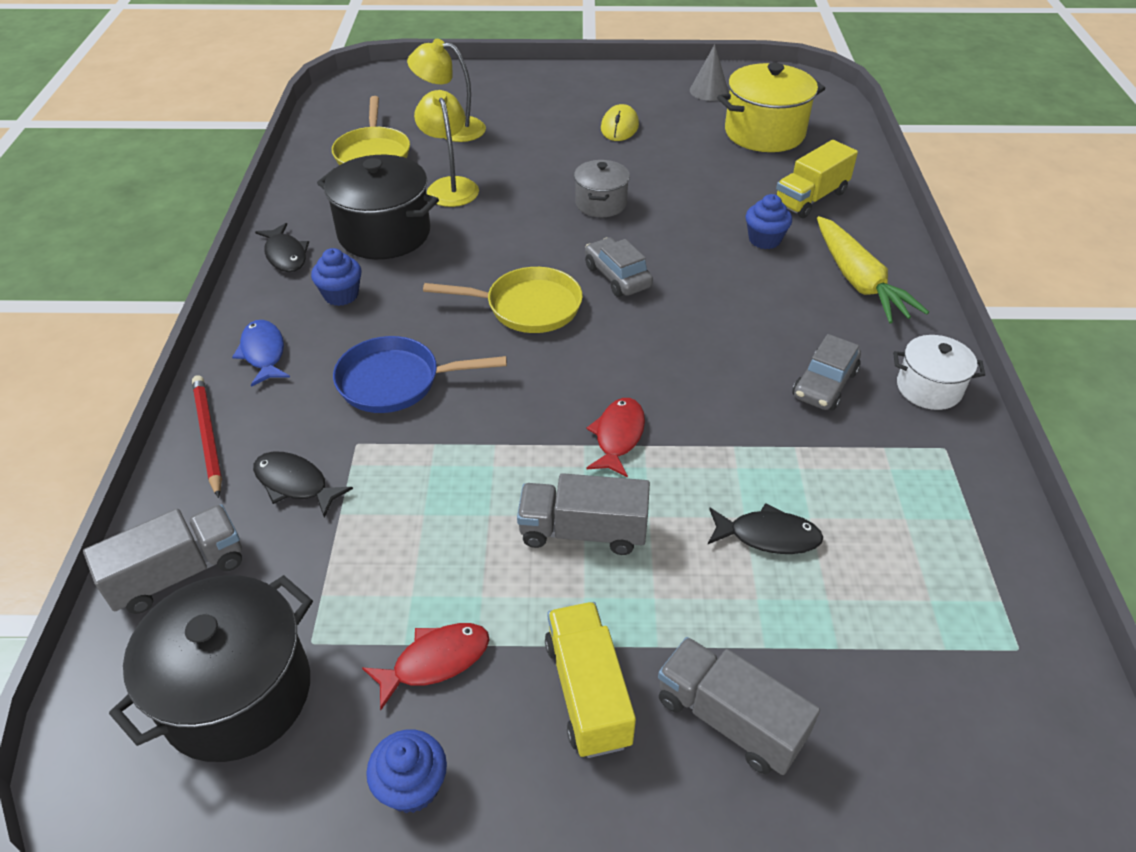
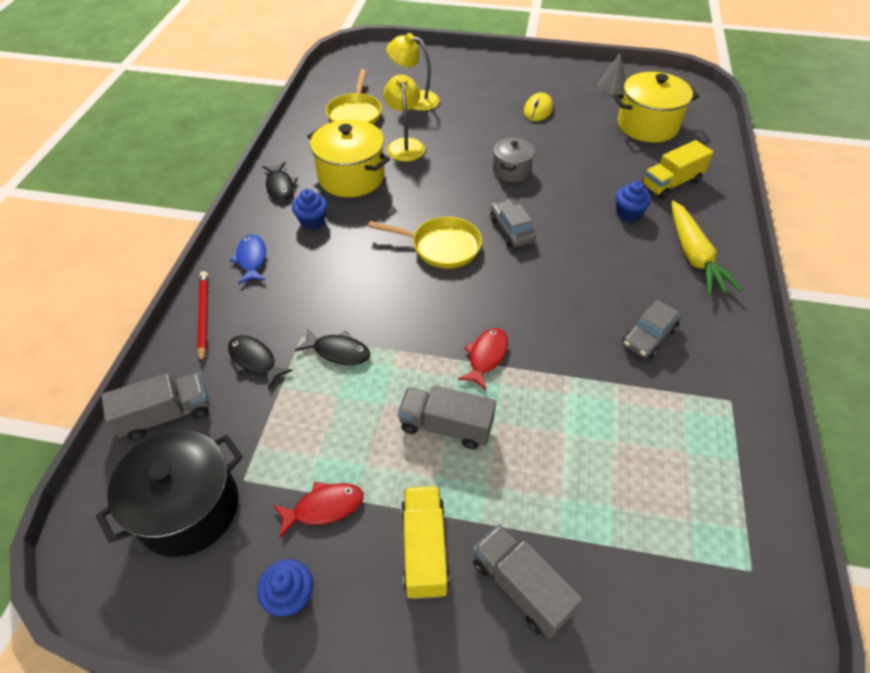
camera: 10 degrees right, 5 degrees up
(384, 233) = (351, 177): black pot -> yellow pot
(396, 381) = (337, 293): blue pan -> none
(768, 536) = (580, 450): black fish -> black fish (338, 351)
(928, 388) = (729, 350): white pot -> none

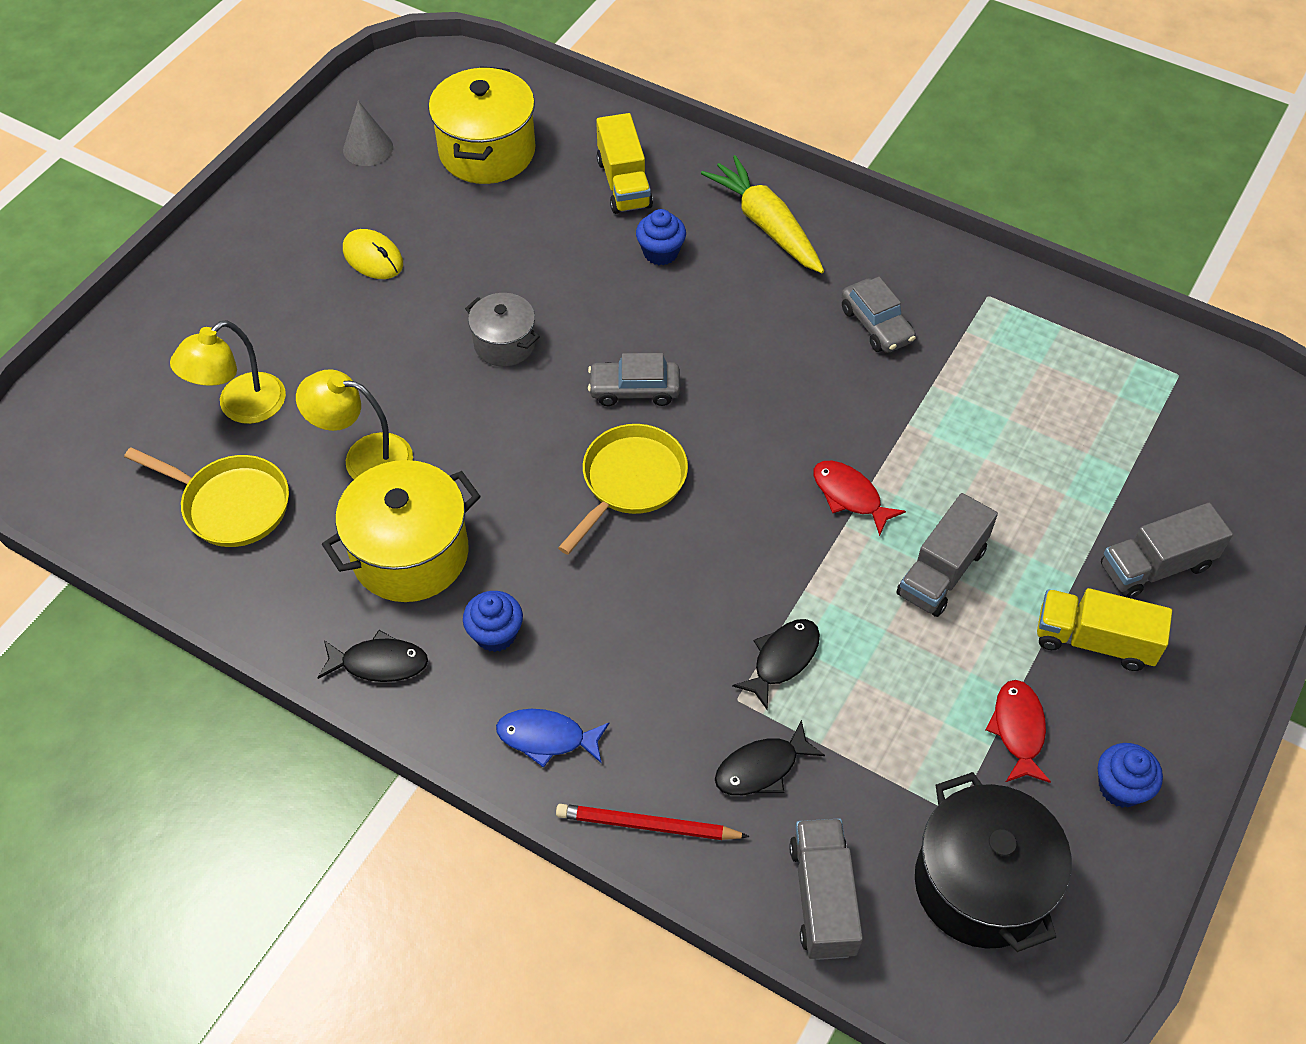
camera: 70 degrees left, 5 degrees up
(693, 256) = (766, 224): yellow carrot -> yellow carrot turned 135 degrees counterclockwise

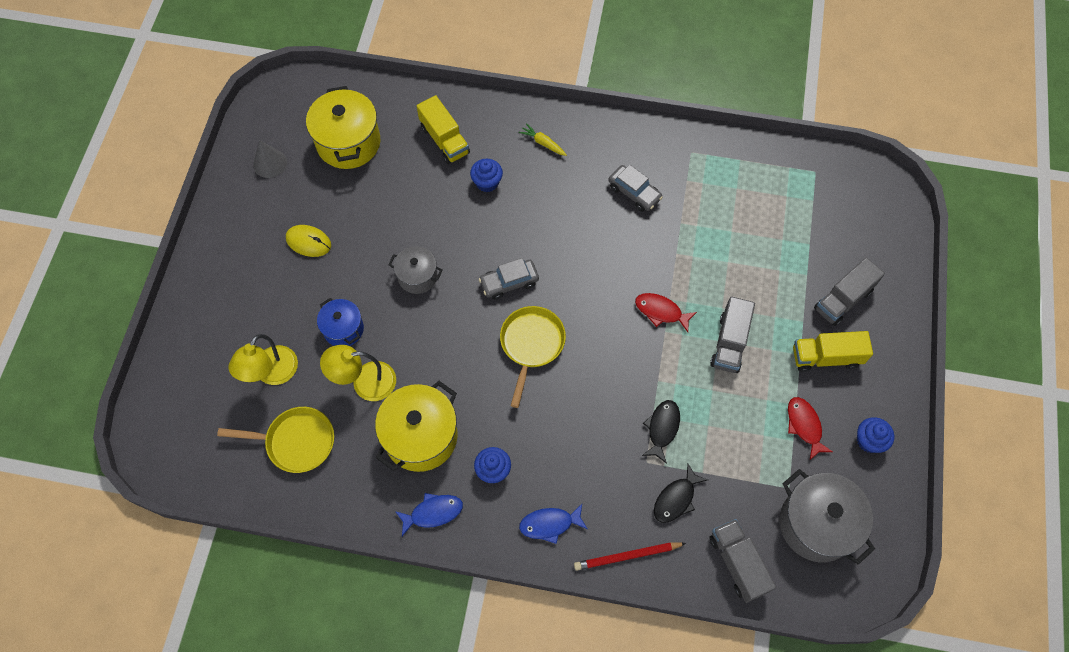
camera: 20 degrees left, 10 degrees up
(368, 380) = (343, 329): none -> blue pot
(379, 663) = (433, 512): black fish -> blue fish
(766, 224) = (543, 143): yellow carrot -> yellow carrot, size x0.48
(980, 884) = (816, 524): black pot -> grey pot

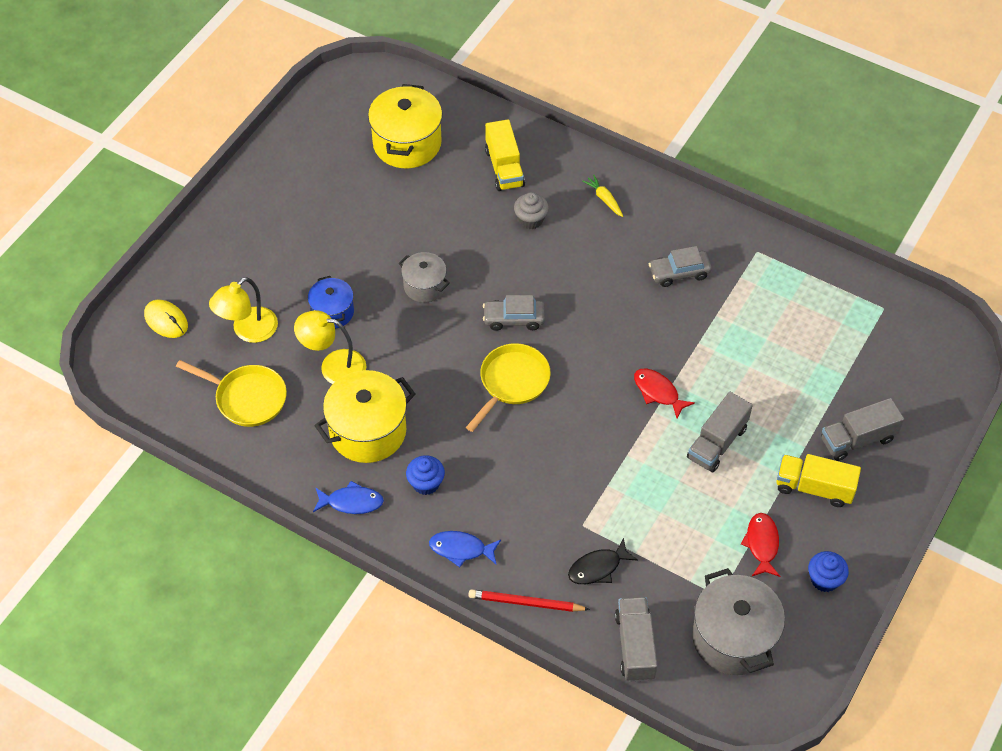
camera: 20 degrees right, 10 degrees down
(270, 163) = (322, 141): grey cone -> none
(308, 242) = (331, 223): yellow mouse -> yellow mouse (166, 320)
(487, 182) = (531, 220): blue cupcake -> grey cupcake
(634, 192) = (679, 272): grey car -> grey car turned 105 degrees clockwise
(662, 428) = (612, 500): black fish -> none

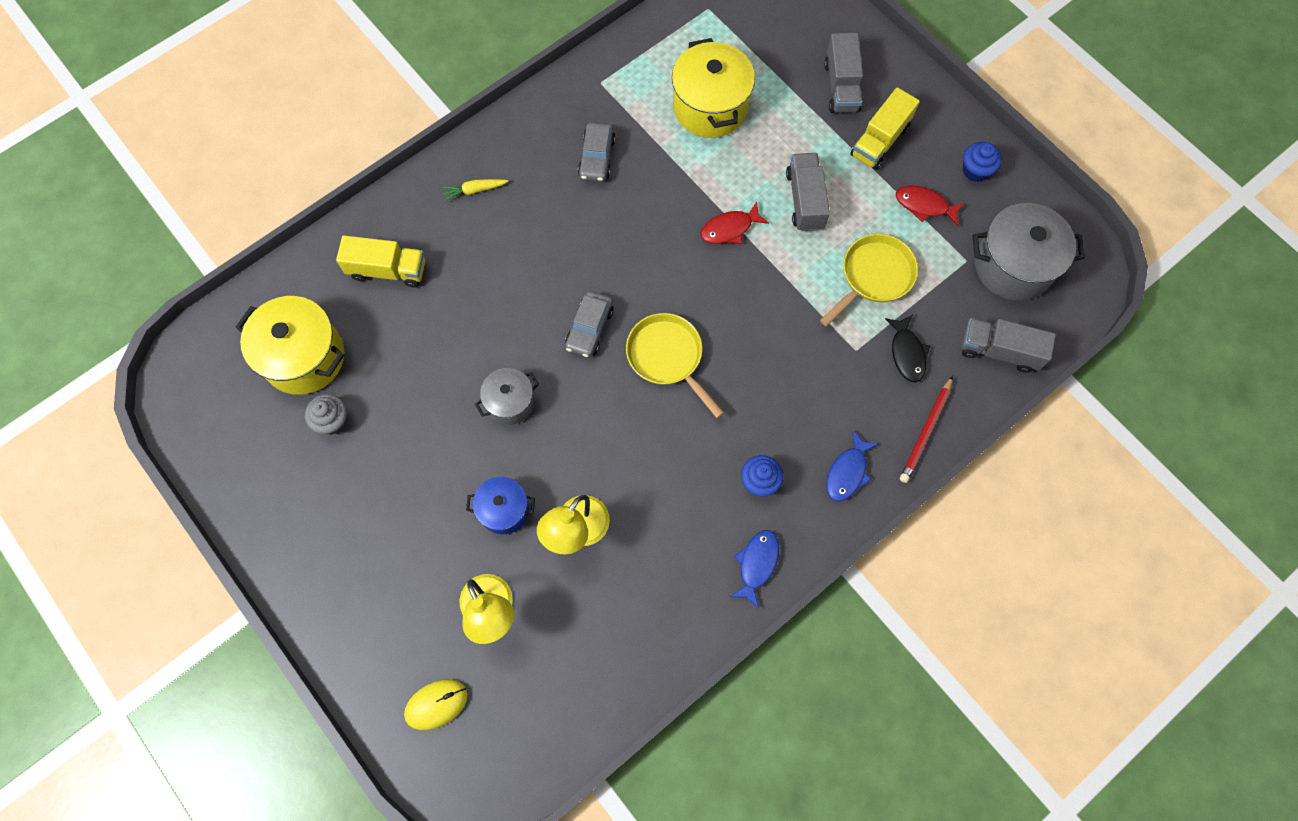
camera: 70 degrees left, 15 degrees up
(247, 398) = (583, 638): yellow pan -> yellow pan (874, 276)
(368, 431) = (674, 520): yellow pot -> yellow pot (710, 107)
(531, 220) = (469, 268): grey cupcake -> grey cupcake (333, 421)
(717, 443) = (805, 200): grey truck -> grey truck turned 150 degrees counterclockwise

